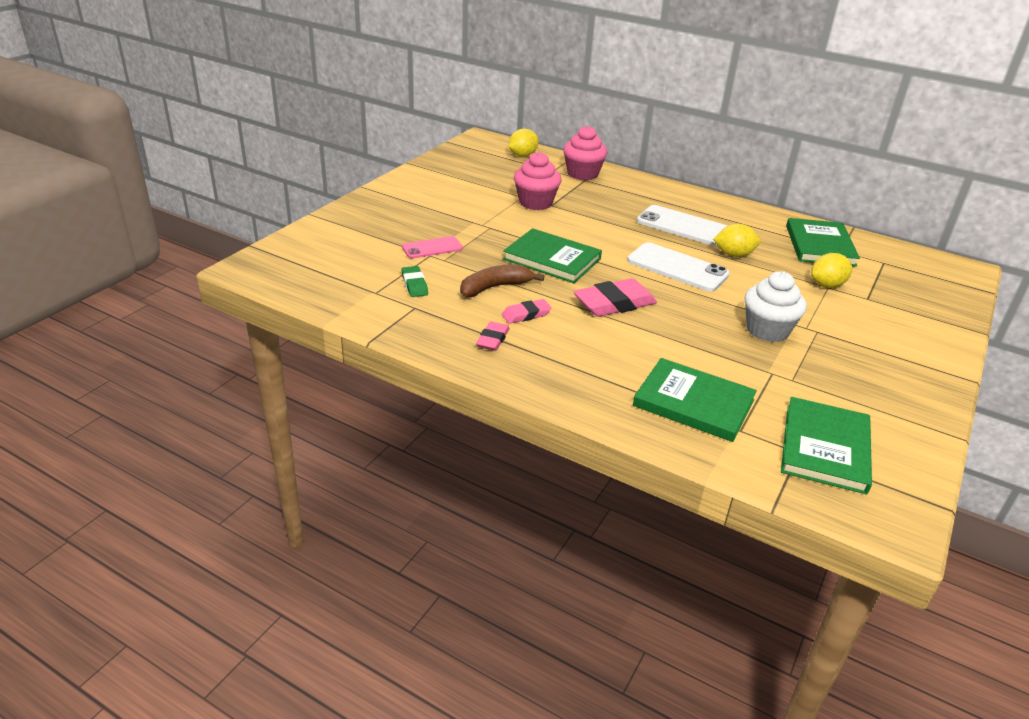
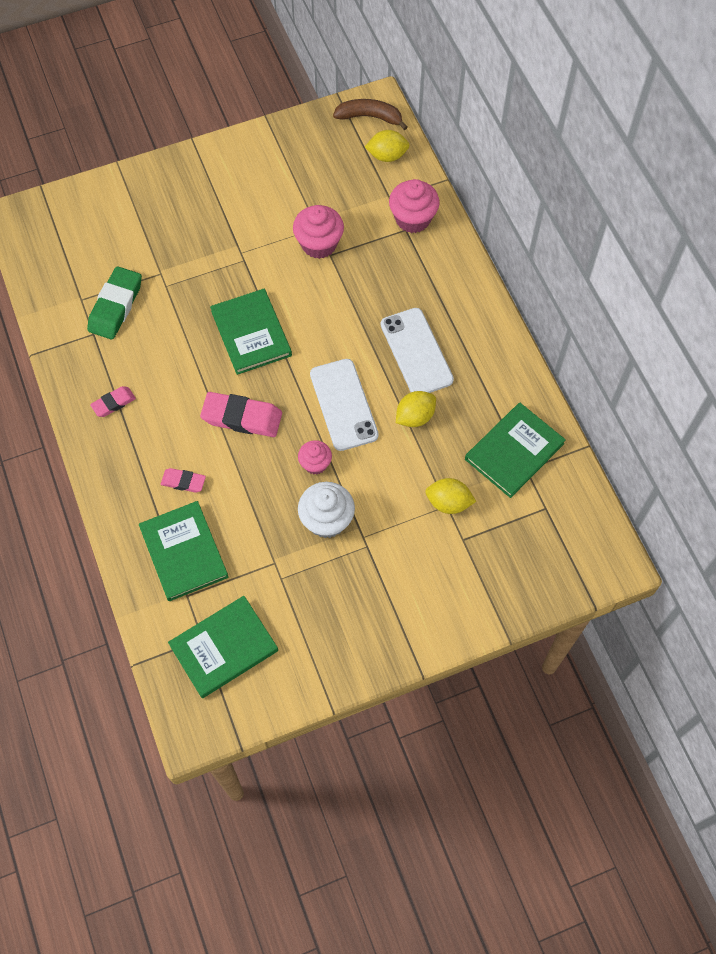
camera: 40 degrees right, 30 degrees up
(414, 285) = (116, 306): green eraser -> green eraser, size x1.80
(432, 248) = (170, 265): pink phone -> none
(495, 287) = (171, 344): brown banana -> brown banana (369, 117)
(526, 315) = (163, 390): pink eraser -> pink eraser (183, 482)
(708, 305) = (315, 464): none -> pink cupcake
(733, 254) = (415, 416): yellow lemon -> yellow lemon turned 75 degrees counterclockwise

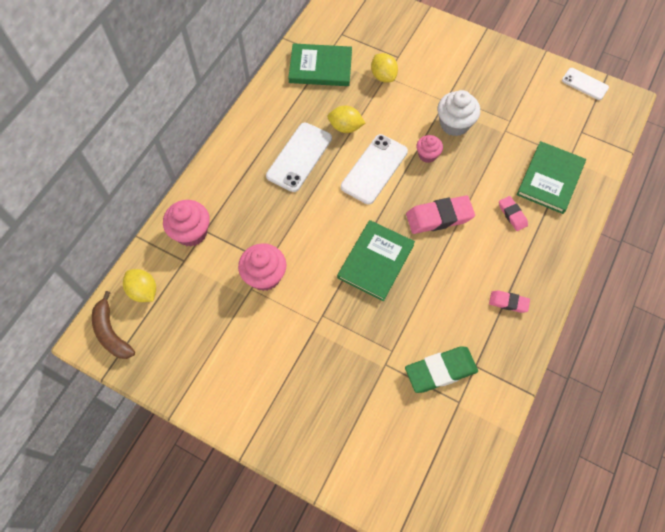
camera: 130 degrees left, 0 degrees up
(224, 648) = (574, 118): green book -> none
(242, 417) = (439, 217): pink eraser -> pink eraser turned 75 degrees counterclockwise
(252, 705) = (584, 84): none -> white phone

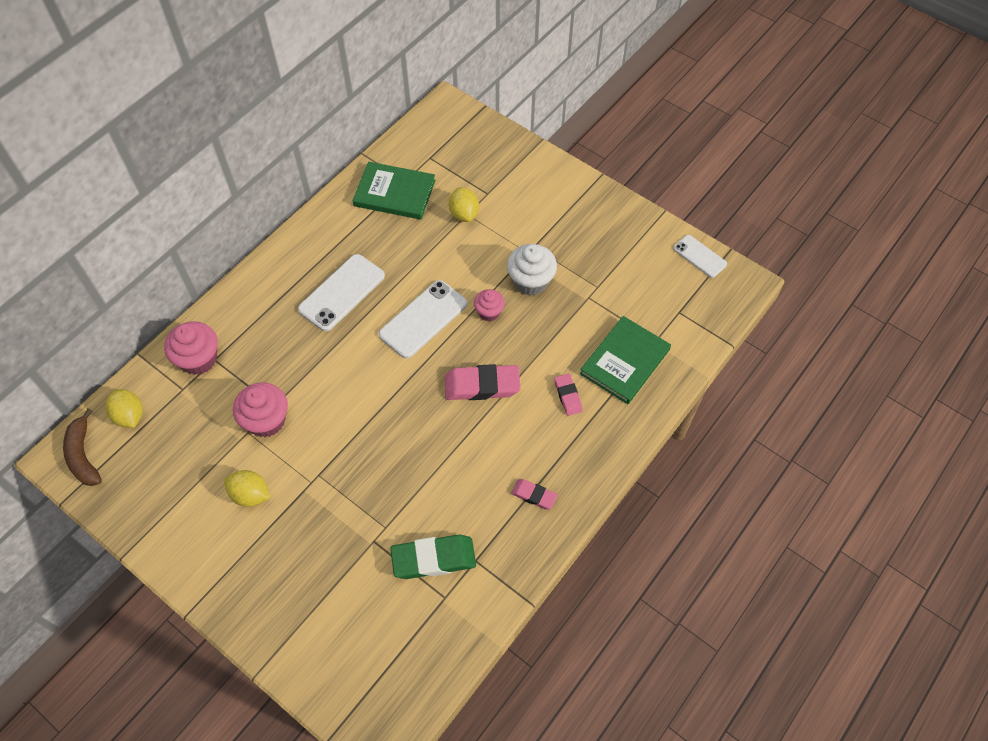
camera: 10 degrees right, 5 degrees down
(345, 127) = (404, 266): yellow lemon -> yellow lemon (250, 495)
(375, 261) = (395, 424): green book -> none

